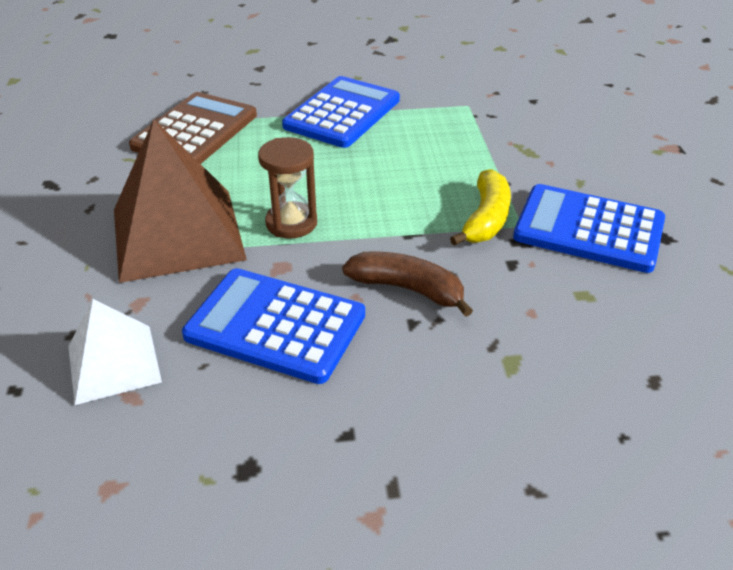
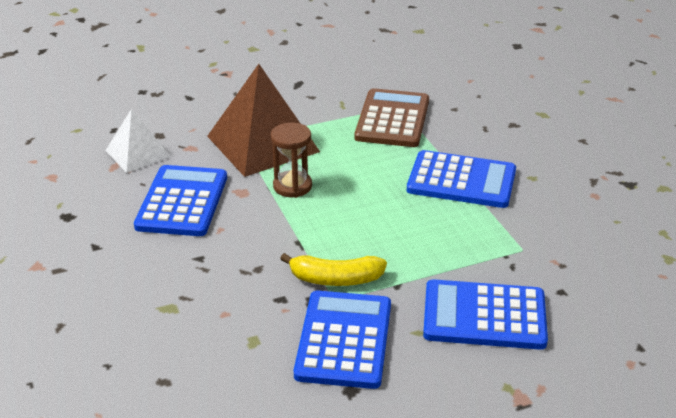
camera: 75 degrees right, 5 degrees down
(195, 131) = (392, 119): brown calculator -> brown calculator turned 90 degrees counterclockwise
(408, 289) = (234, 251): brown banana -> none
(561, 143) = (484, 316): none -> blue calculator

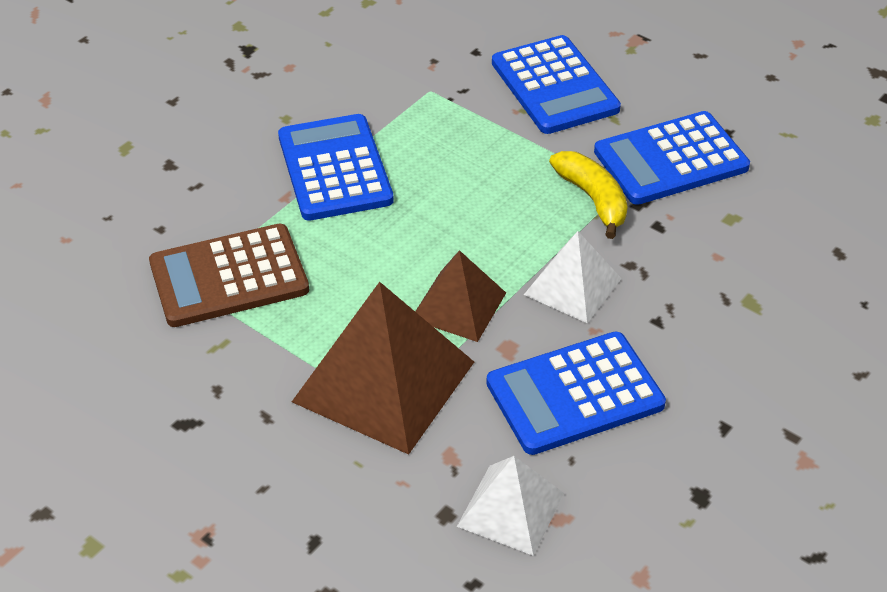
camera: 120 degrees left, 10 degrees up
(264, 235) = (572, 286): none -> white pyramid
(292, 186) = (458, 306): brown hourglass -> brown pyramid

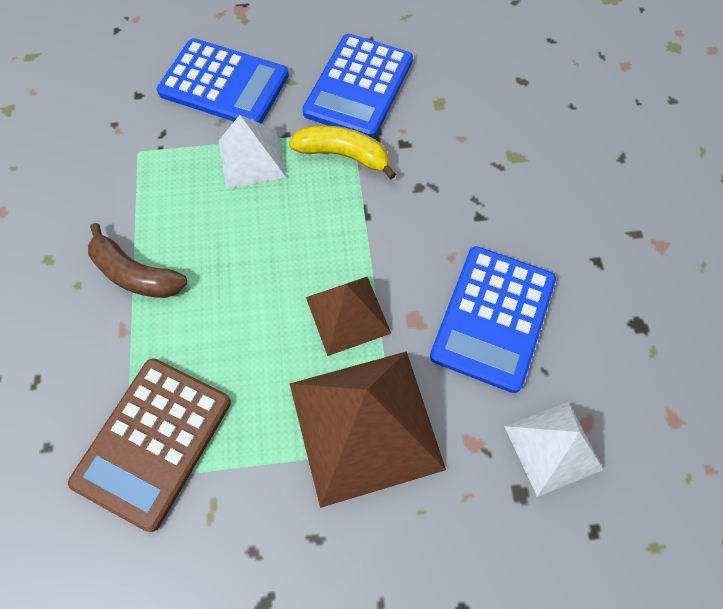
camera: 45 degrees left, 20 degrees up
(334, 168) = (135, 274): blue calculator -> brown banana
(572, 286) = (403, 234): white pyramid -> white pyramid (251, 158)

